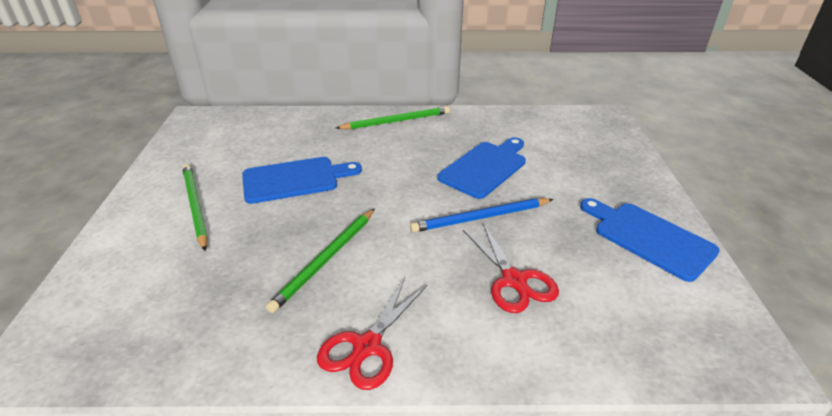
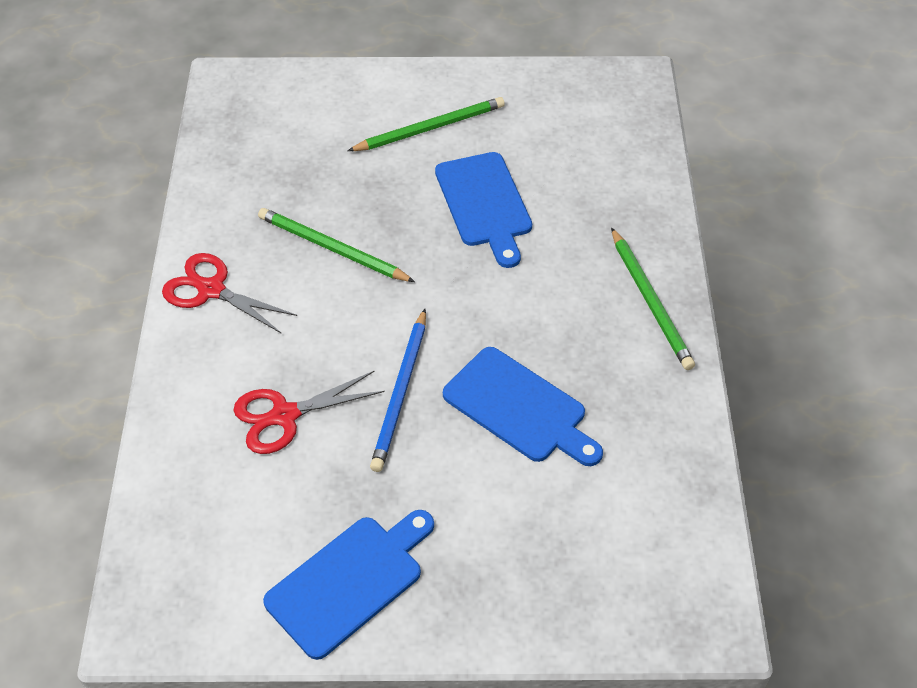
camera: 90 degrees right, 15 degrees up
(480, 218) = (400, 393): blue pencil -> blue pencil turned 150 degrees counterclockwise

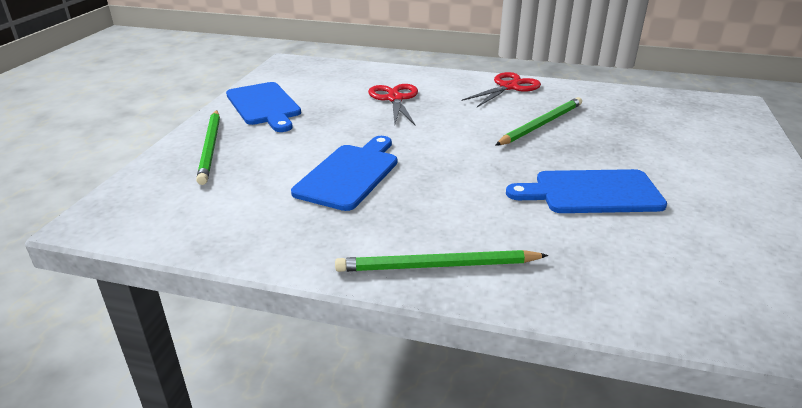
camera: 105 degrees right, 20 degrees down
(400, 393) = (392, 133): blue pencil -> none
(430, 128) = (700, 179): green pencil -> green pencil (210, 148)
(519, 408) = (350, 174): blue cutting board -> blue cutting board turned 150 degrees clockwise

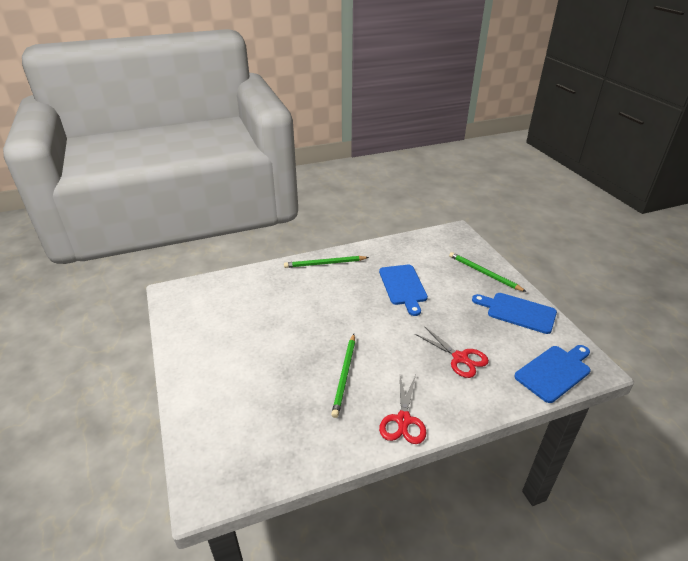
camera: 145 degrees right, 5 degrees up
(437, 266) = (324, 263): green pencil -> green pencil turned 150 degrees counterclockwise
(591, 192) = (285, 325): blue cutting board -> blue cutting board (554, 372)

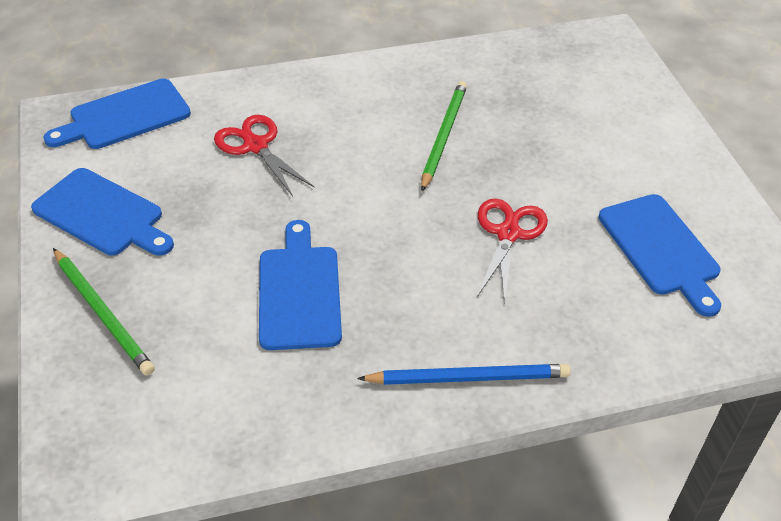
camera: 175 degrees left, 10 degrees up
(226, 318) = (661, 249): none -> blue cutting board
(324, 263) = (468, 378): green pencil -> blue pencil
(403, 420) = (371, 80): red scissors -> red scissors (508, 234)

